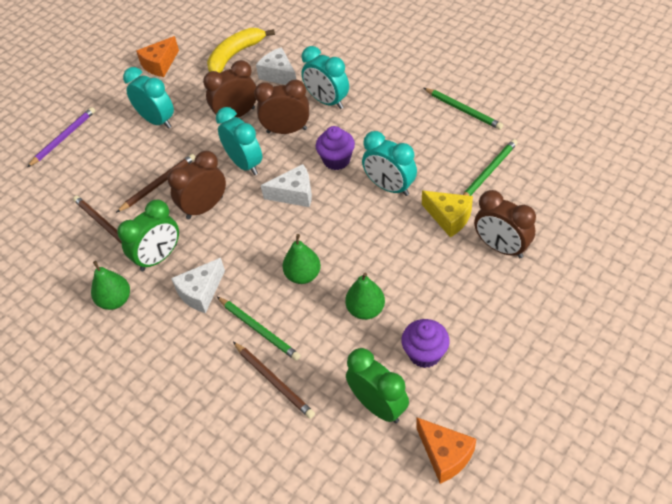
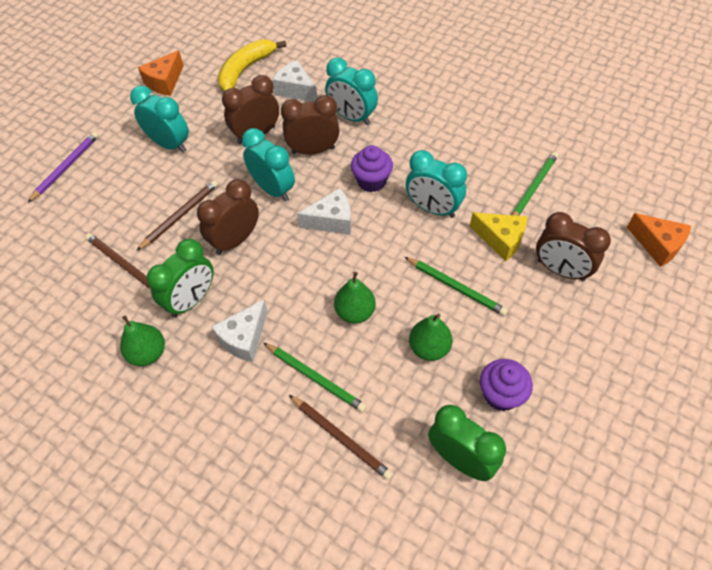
camera: 10 degrees left, 5 degrees up
(445, 455) = (542, 511): orange cheese -> orange cheese (657, 245)
(463, 110) = (495, 122): green pencil -> green pencil (456, 287)

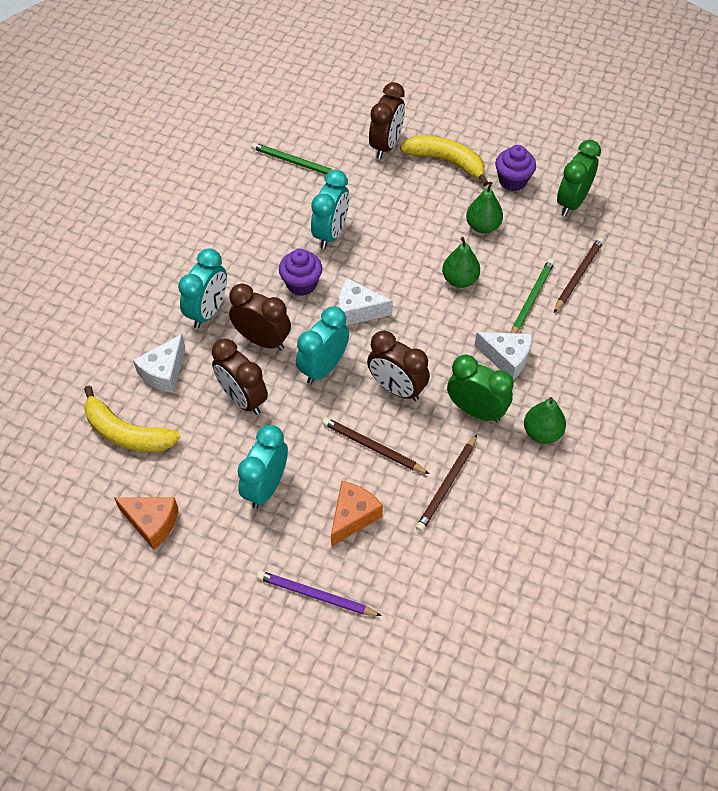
camera: 100 degrees left, 0 degrees up
(313, 150) = (262, 340): brown clock -> brown clock turned 135 degrees clockwise
(331, 220) = (358, 311): white cheese -> white cheese turned 60 degrees counterclockwise
(456, 287) = (418, 212): green pencil -> none
(500, 240) = (360, 184): yellow cheese -> none
(534, 327) = (446, 161): none -> yellow banana
(657, 245) = (348, 87): orange cheese -> orange cheese (353, 516)

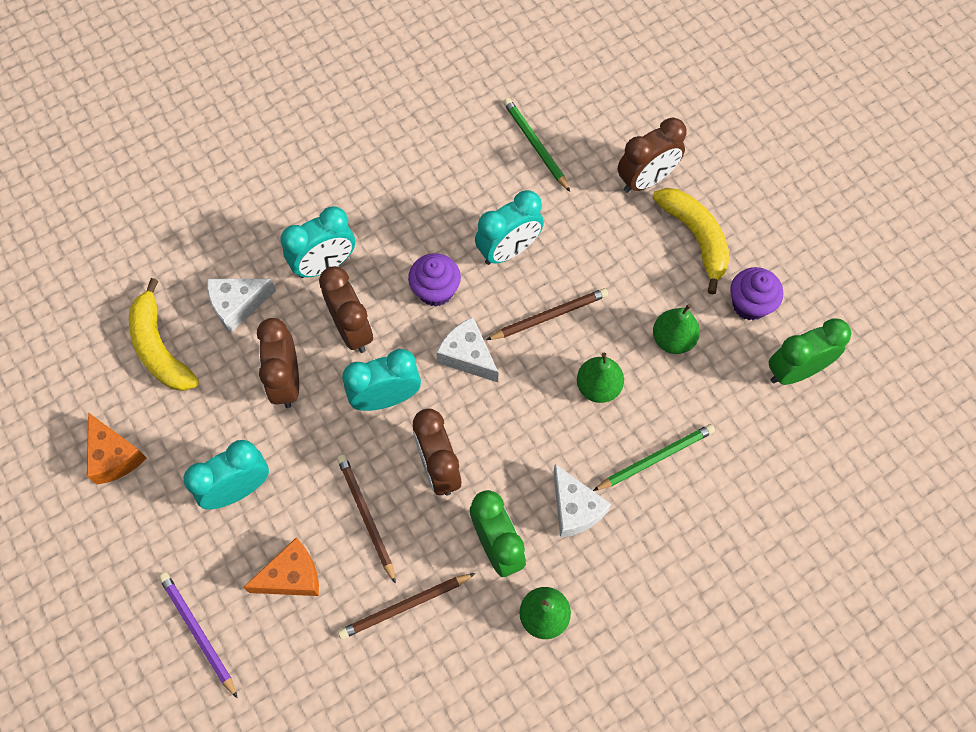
camera: 35 degrees right, 10 degrees up
(578, 275) = (729, 463): brown pencil -> brown pencil (549, 316)

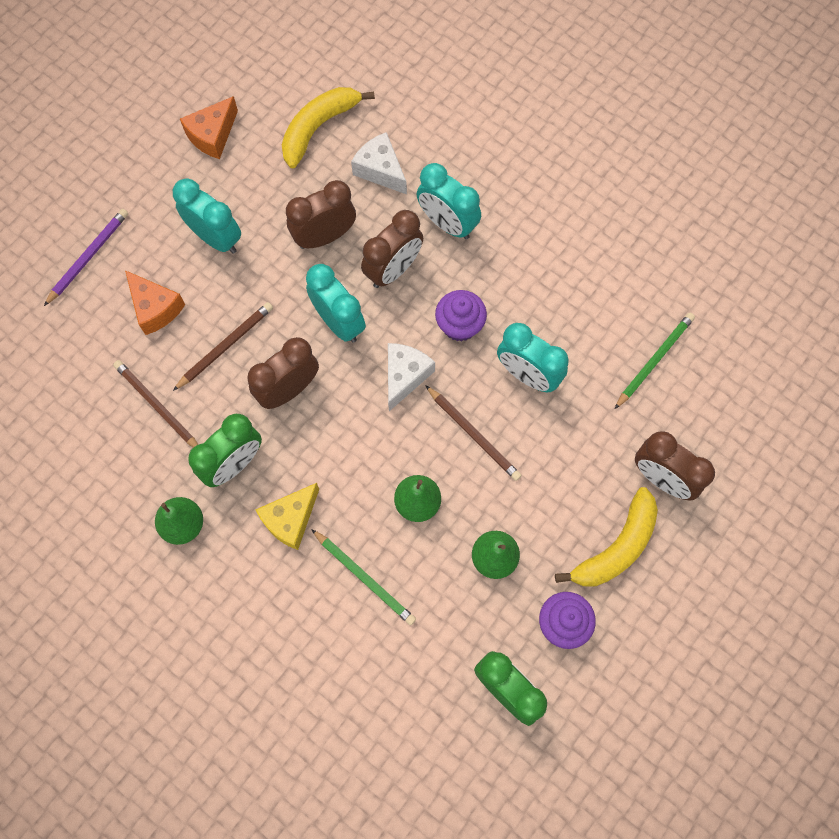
camera: 70 degrees right, 5 degrees up
(575, 508) = (290, 519): white cheese -> yellow cheese

